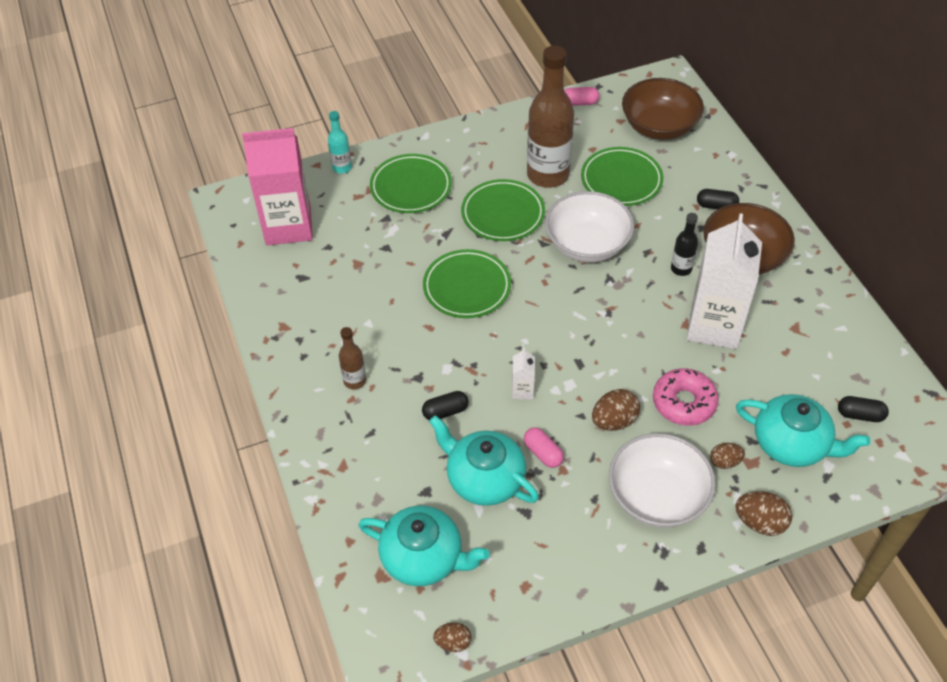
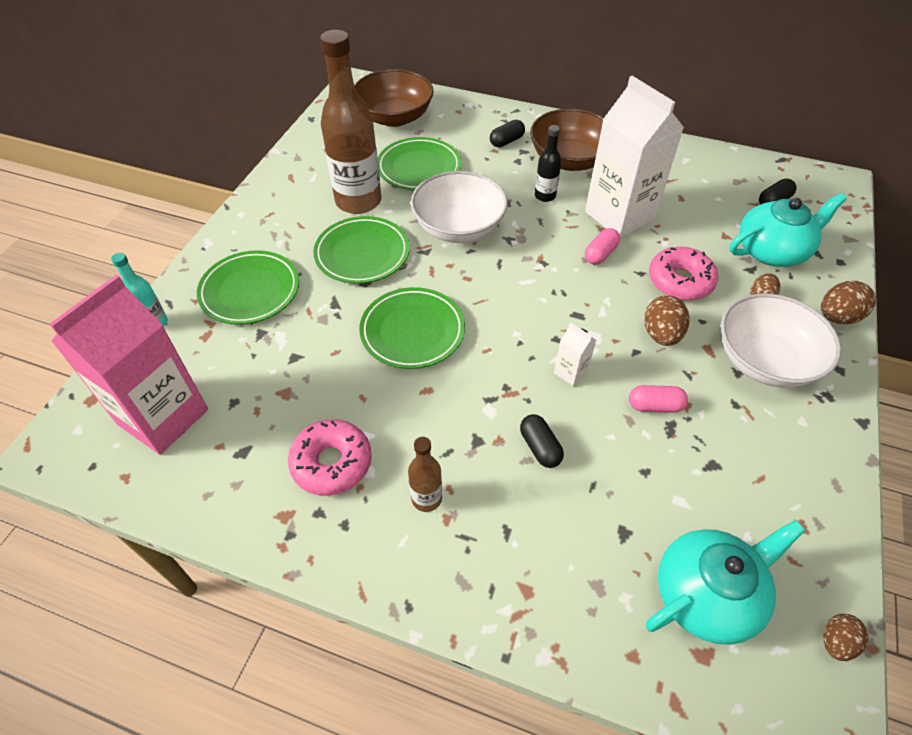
camera: 50 degrees left, 0 degrees up
(334, 321) = (332, 463): none -> pink donut
(445, 411) = (540, 447): black capsule -> black capsule turned 45 degrees counterclockwise
(484, 478) = (647, 471): turquoise teapot -> none
(579, 103) = (312, 137): pink capsule -> pink capsule (600, 254)

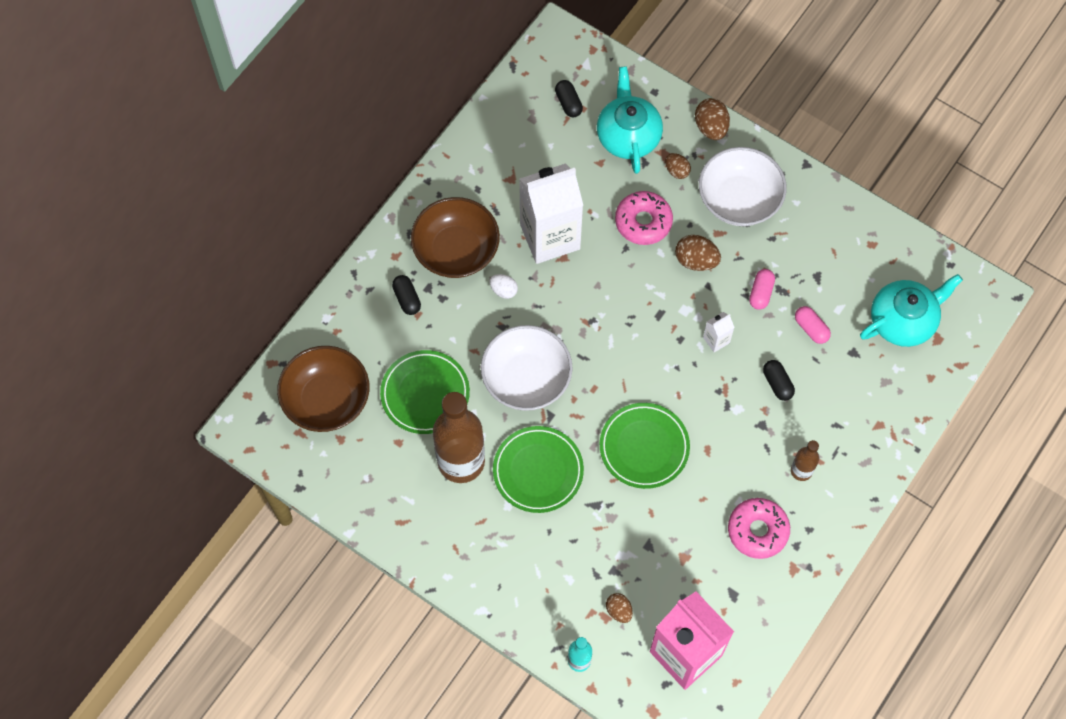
camera: 75 degrees left, 15 degrees up
(250, 291) = (560, 575): green plate -> none
(540, 447) = (777, 383): black capsule -> black capsule turned 75 degrees clockwise
(545, 196) = (503, 290): black bottle -> white egg
(600, 254) = (594, 271): pink capsule -> pink capsule (811, 328)
(707, 594) = (903, 320): turquoise teapot -> turquoise teapot turned 75 degrees clockwise
(836, 642) = (944, 264): brown egg -> brown egg (619, 611)

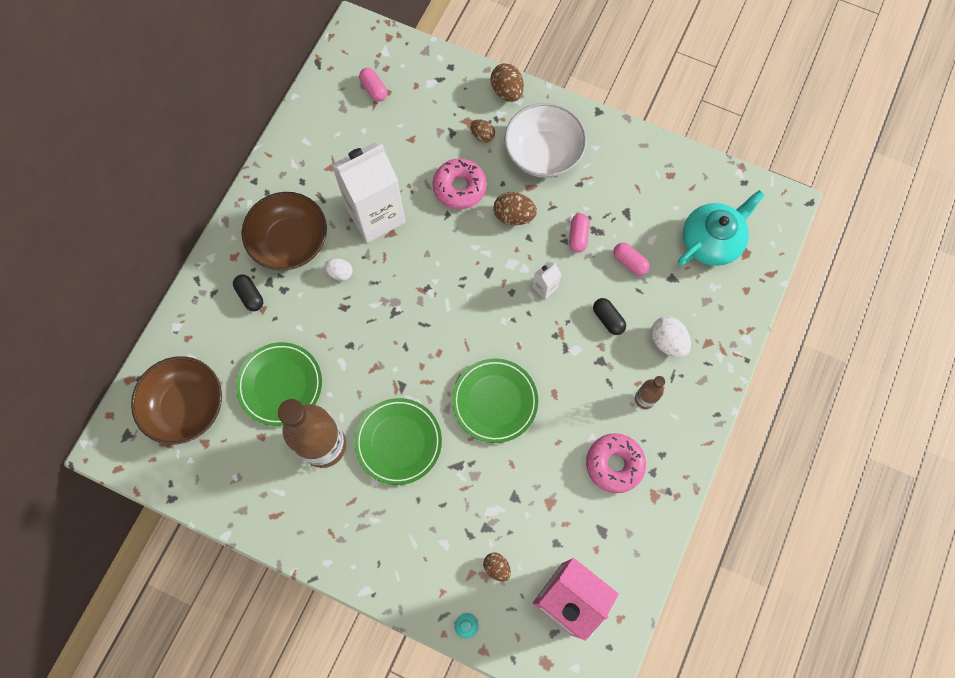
camera: 10 degrees left, 5 degrees up
(526, 379) = (374, 354): white bowl -> none
(568, 103) = (374, 89): black capsule -> pink capsule
(628, 136) = (433, 110): turquoise teapot -> none
(836, 417) = (667, 342): none -> white egg

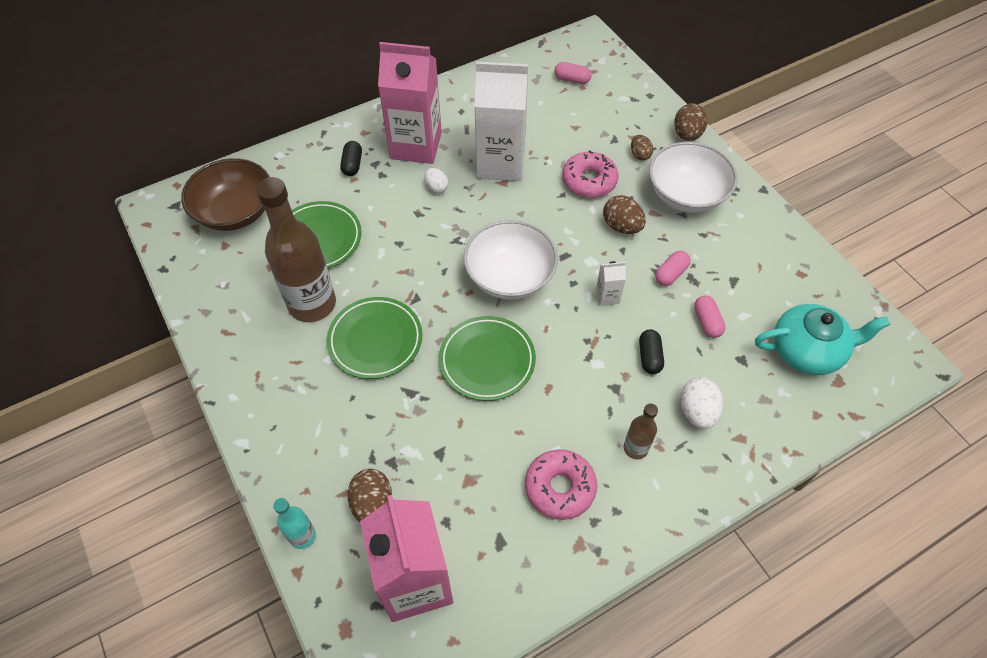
camera: 35 degrees right, 15 degrees down
(290, 242) = (416, 146): brown bowl -> pink carton
(374, 89) = (572, 80): pink capsule -> pink capsule turned 75 degrees counterclockwise
(460, 318) = (510, 276): none -> white bowl
(497, 567) = (372, 504): brown egg -> brown egg, size x1.56

